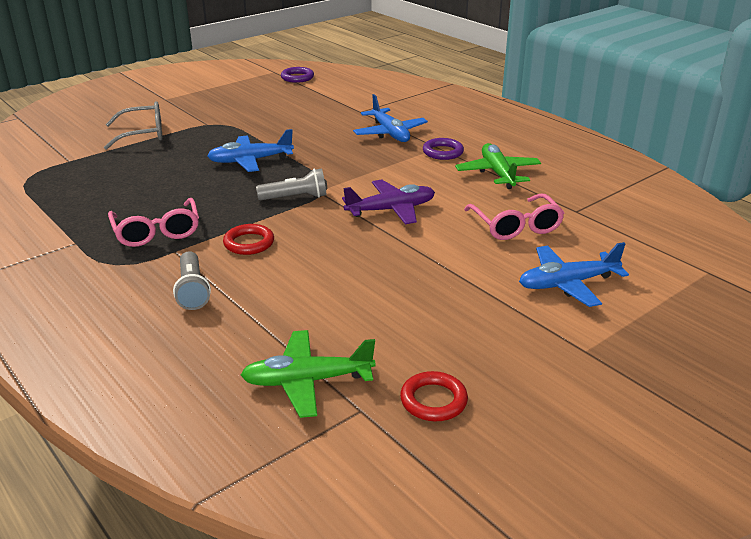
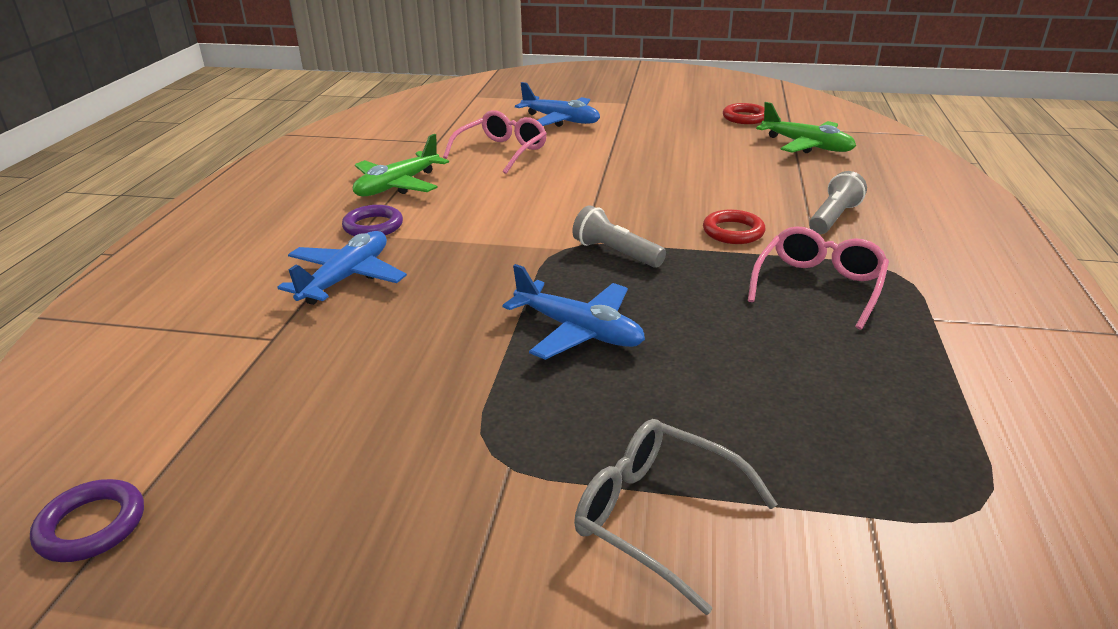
camera: 130 degrees left, 0 degrees up
(391, 210) = (556, 201): purple plane -> none

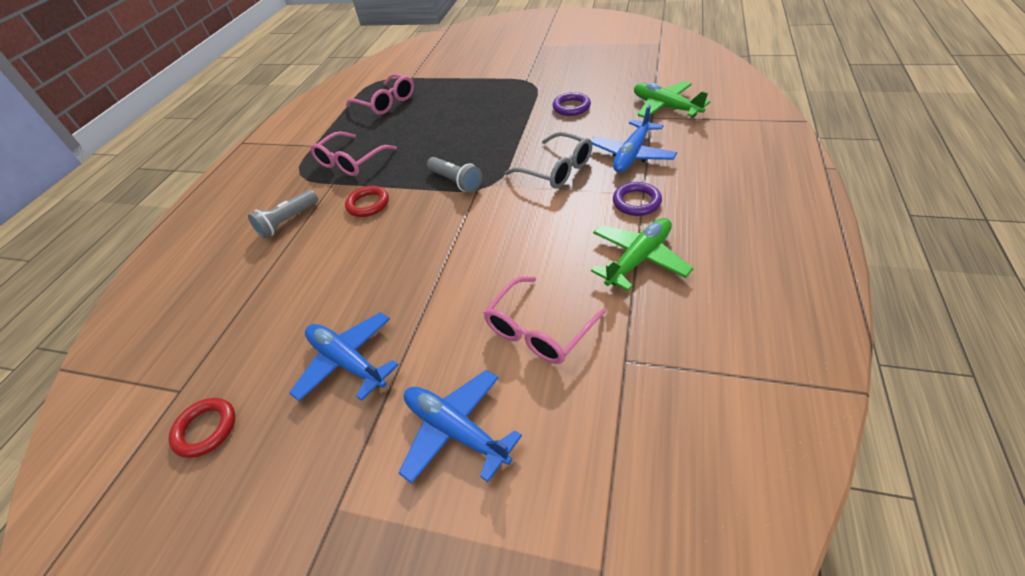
camera: 170 degrees left, 15 degrees up
(91, 526) = (666, 56): purple ring -> purple ring (571, 107)
(579, 331) = (490, 129): blue plane -> blue plane (347, 362)
(657, 516) = (477, 72): grey glasses -> grey glasses (556, 170)
(807, 146) = (203, 341): green plane -> green plane (665, 107)
(867, 418) = (386, 102): none -> pink glasses

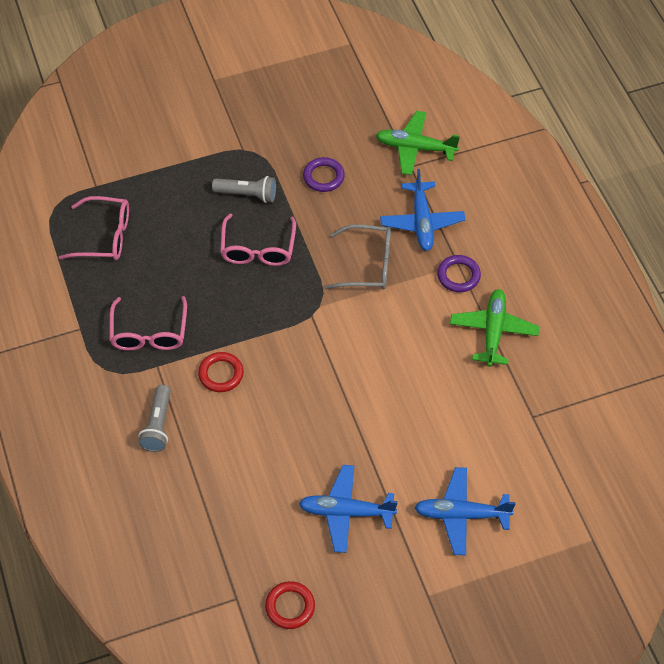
camera: 40 degrees left, 10 degrees up
(456, 181) = (284, 315): grey flashlight -> grey flashlight (247, 194)
(539, 330) = (463, 422): pink glasses -> pink glasses (258, 249)

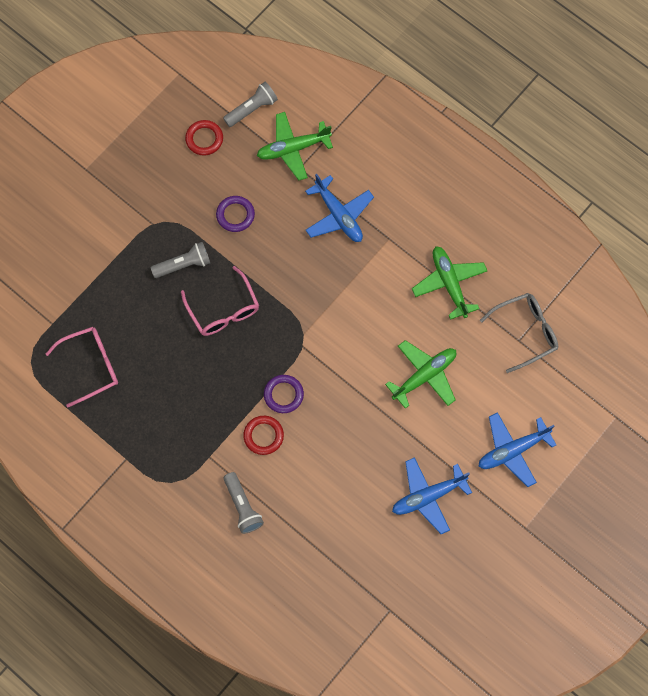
camera: 30 degrees left, 15 degrees up
(149, 333) = (184, 432): pink glasses -> none
(290, 606) = (432, 594): red ring -> red ring (204, 139)
(367, 265) = (319, 277): grey glasses -> grey glasses (525, 332)
(398, 99) = (252, 109): none -> grey flashlight
(415, 400) = (424, 376): none -> green plane
(458, 276) = (395, 249): purple ring -> purple ring (283, 395)

